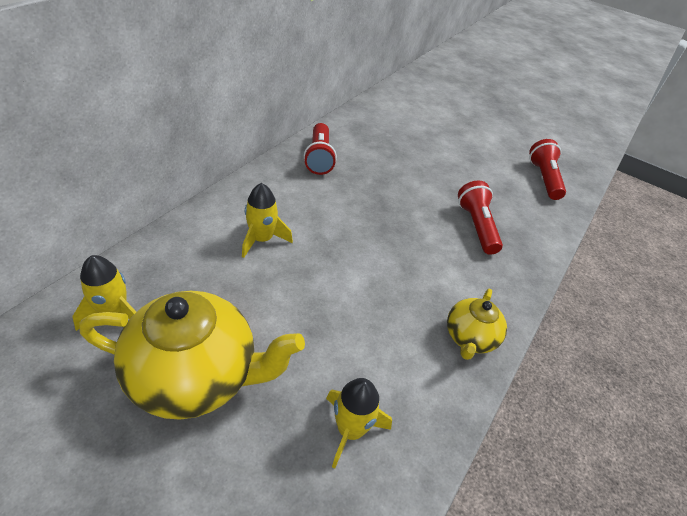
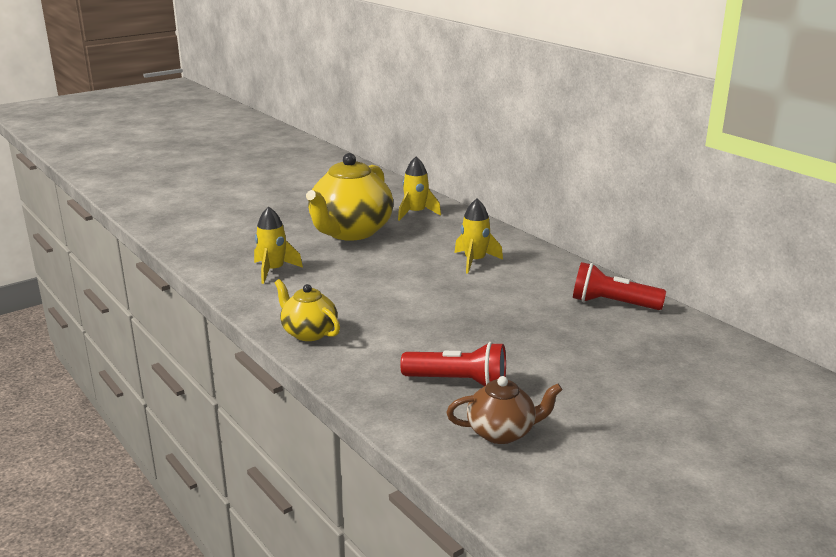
camera: 115 degrees right, 20 degrees down
(514, 202) = (502, 432): none -> brown teapot
(544, 179) = (560, 491): red flashlight -> none

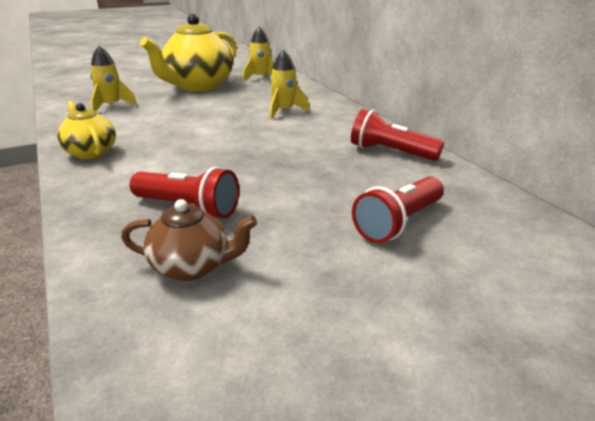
camera: 10 degrees right, 5 degrees up
(652, 376) = (398, 223): none -> red flashlight

